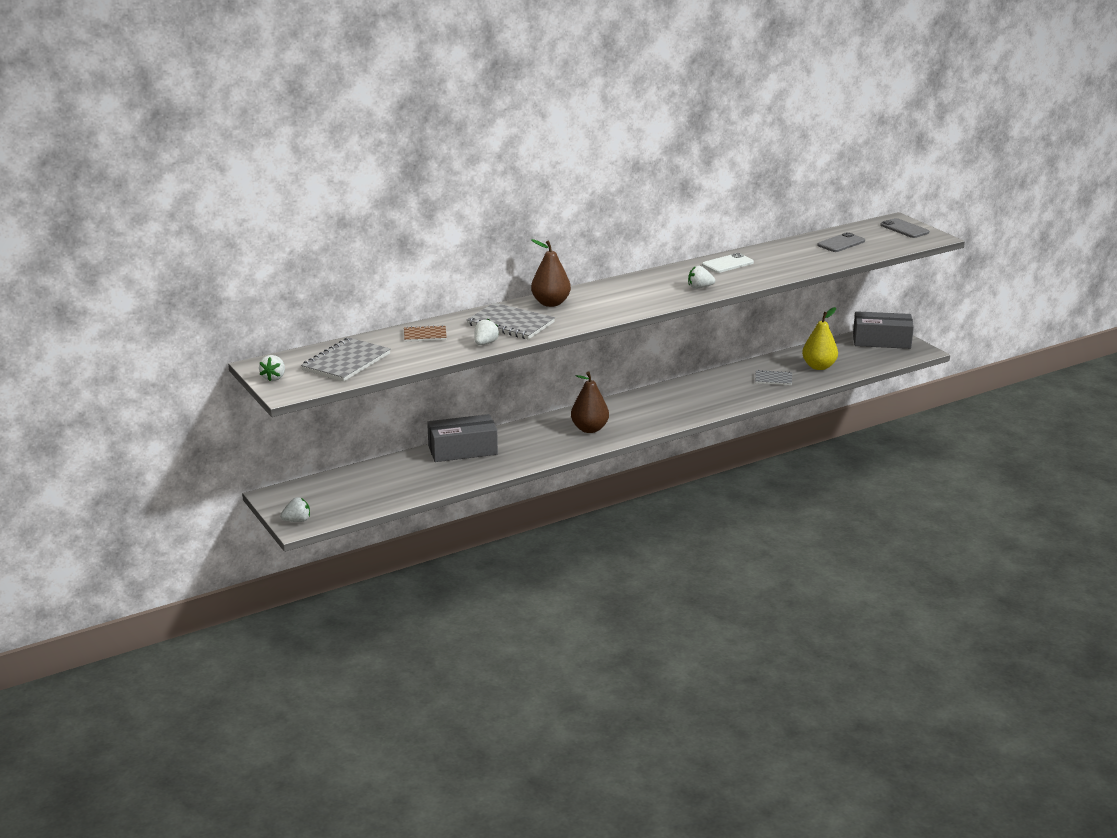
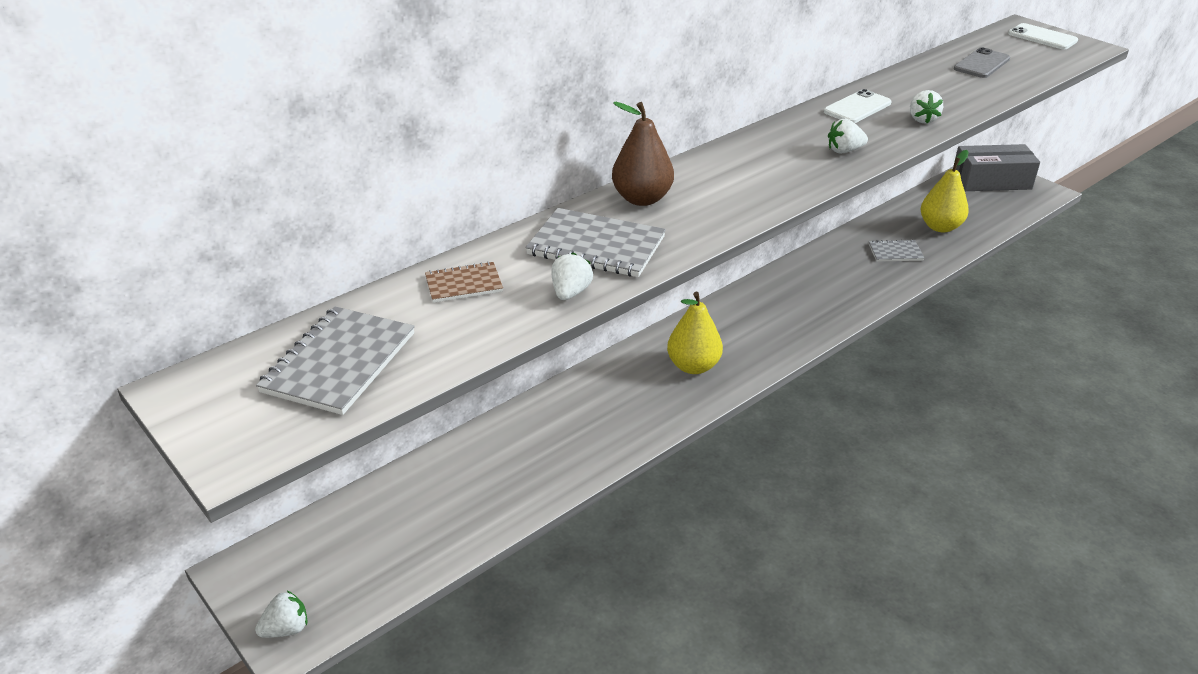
camera: 10 degrees left, 10 degrees up
(274, 378) = (207, 420): white strawberry -> white strawberry (922, 119)
(462, 450) = (523, 429): grey box -> none
(589, 429) = (693, 366): brown pear -> yellow pear
(904, 229) = (1042, 37): grey phone -> white phone

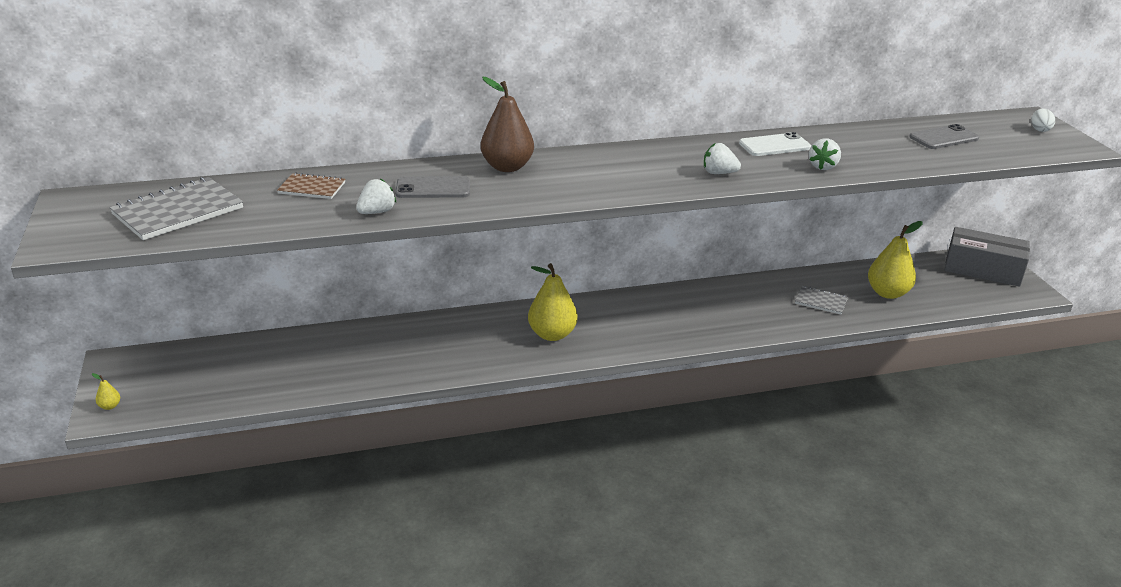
camera: 25 degrees right, 5 degrees down
(286, 629) = (110, 406): white strawberry -> yellow pear
(596, 246) = (433, 188): grey notebook -> grey phone
(1042, 37) = (1039, 130): white phone -> white egg

